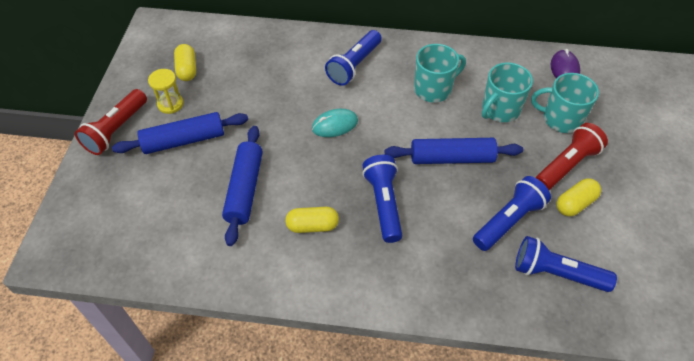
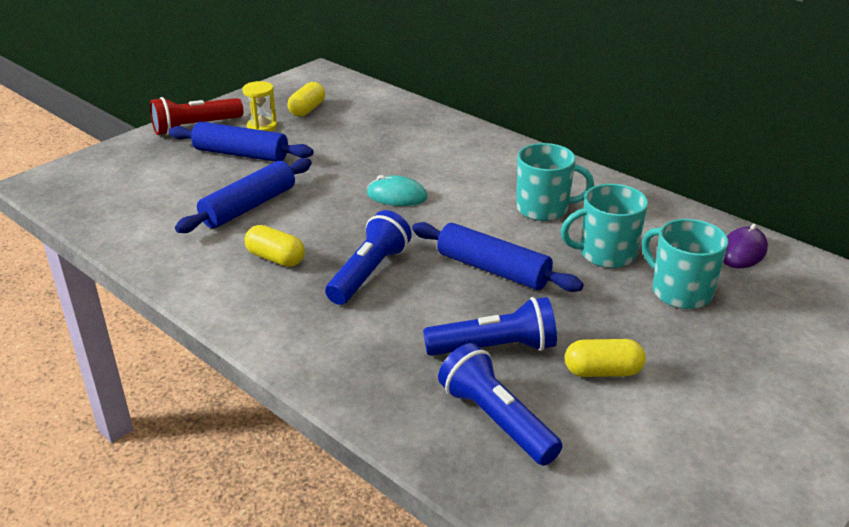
camera: 35 degrees right, 20 degrees down
(354, 65) = (476, 160): blue flashlight -> none
(567, 165) = (635, 334): red flashlight -> none

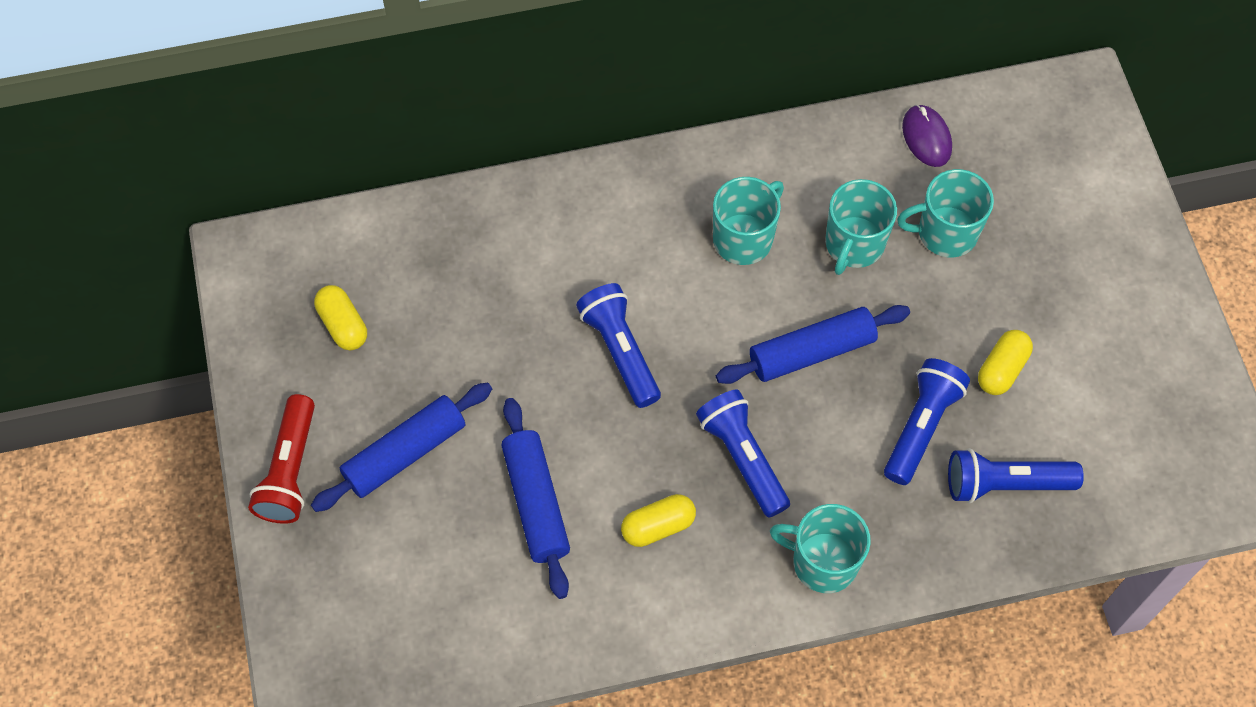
camera: 55 degrees left, 30 degrees up
(262, 127) = (350, 397): yellow hourglass -> none
(317, 345) = (823, 562): none -> turquoise mug
(397, 196) = (620, 351): turquoise mouse -> blue flashlight

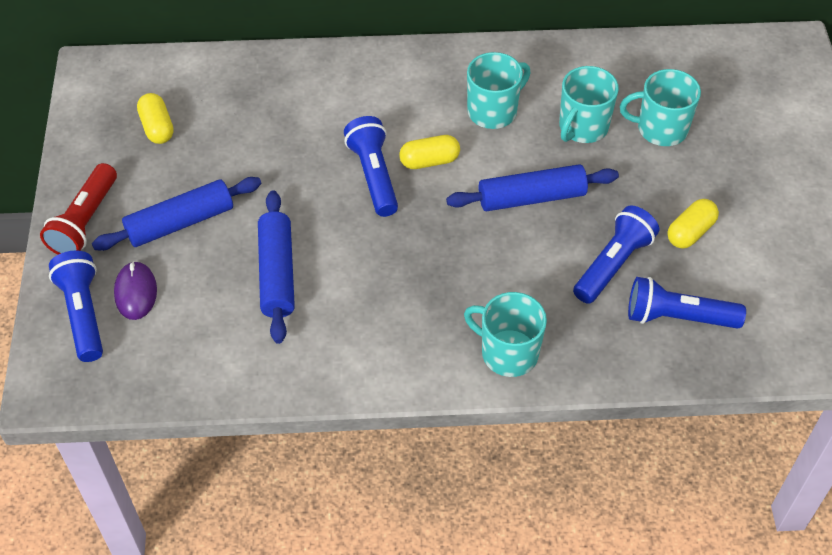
camera: 10 degrees right, 10 degrees down
(658, 526) = (374, 305): yellow capsule -> yellow capsule (429, 161)
(743, 458) = (457, 265): blue flashlight -> blue flashlight (84, 313)
(926, 137) = (657, 62): purple mouse -> purple mouse (136, 292)

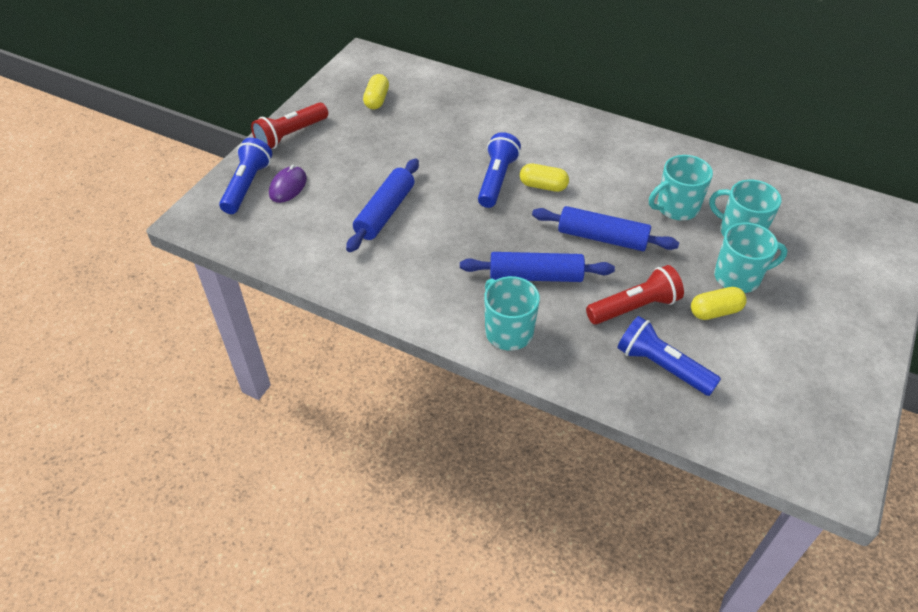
camera: 30 degrees right, 5 degrees down
(180, 222) = (347, 158): blue rolling pin -> blue rolling pin (535, 276)
(493, 111) = (614, 173): turquoise mug -> turquoise mug (738, 277)
(613, 264) = (634, 307): blue flashlight -> red flashlight

